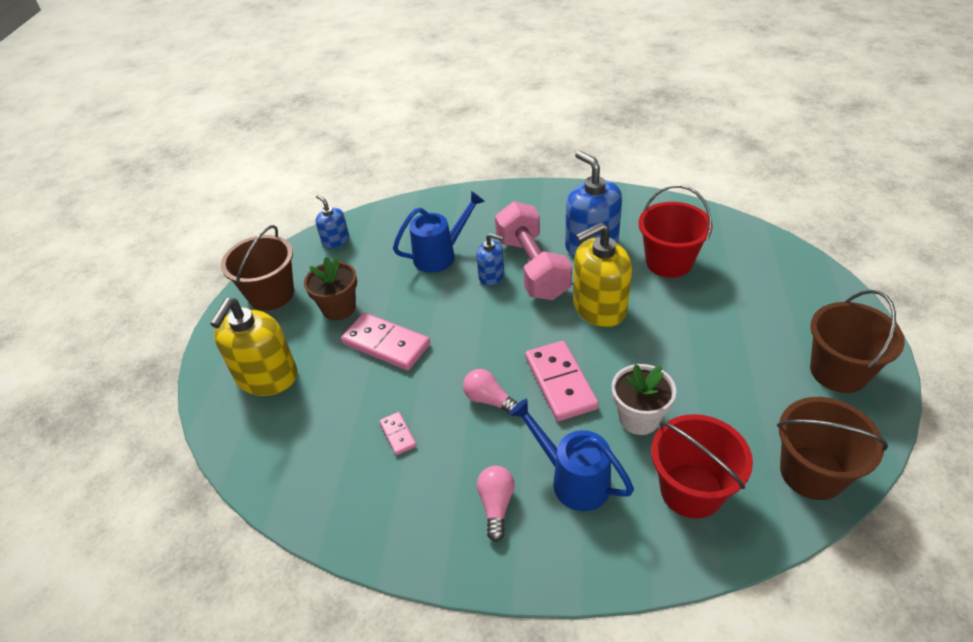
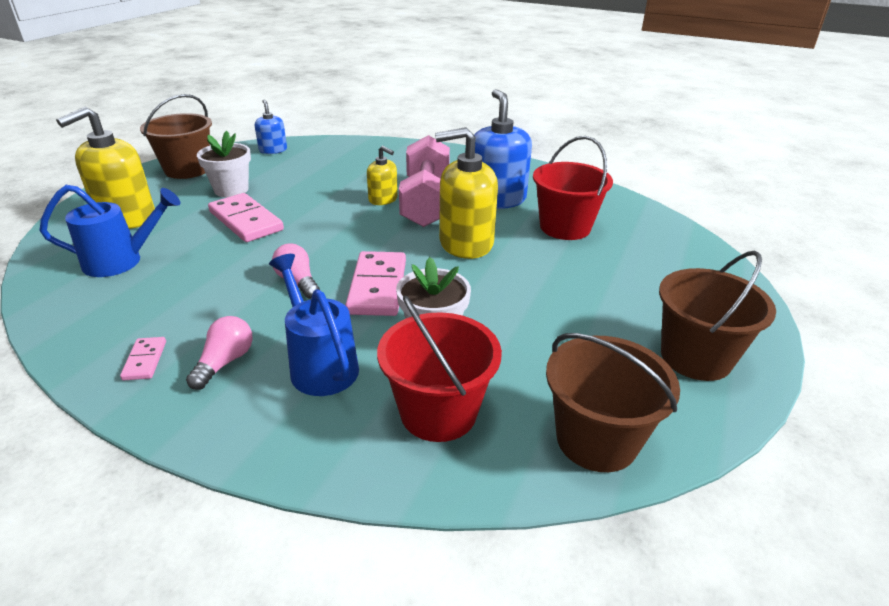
camera: 15 degrees right, 10 degrees down
(339, 308) = (231, 190): brown flower pot -> white flower pot
(398, 434) = (190, 283): pink domino -> pink domino (145, 360)
(440, 255) = (351, 177): blue watering can -> blue watering can (121, 261)
(491, 276) = (383, 199): blue soap dispenser -> yellow soap dispenser

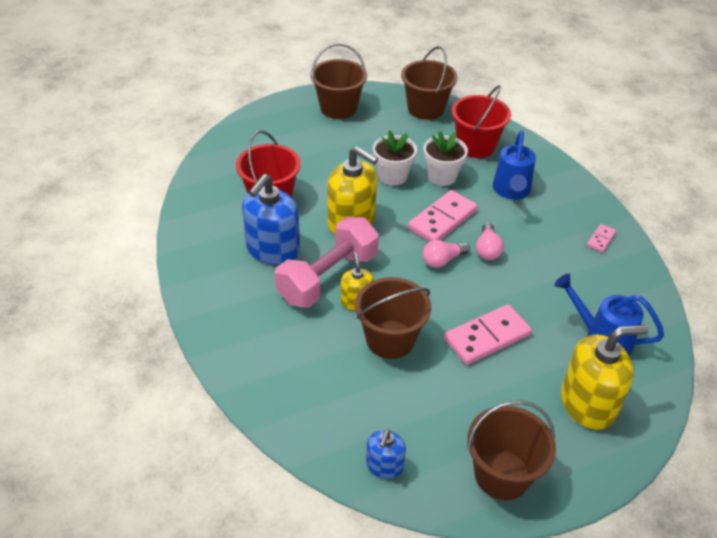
camera: 140 degrees left, 10 degrees up
(225, 362) = (558, 216): pink light bulb -> pink light bulb (442, 260)
(231, 190) = (475, 398): white flower pot -> white flower pot (393, 176)
(245, 221) = (487, 337): pink domino -> pink domino turned 60 degrees clockwise
(329, 192) = (390, 339): none -> brown bucket

